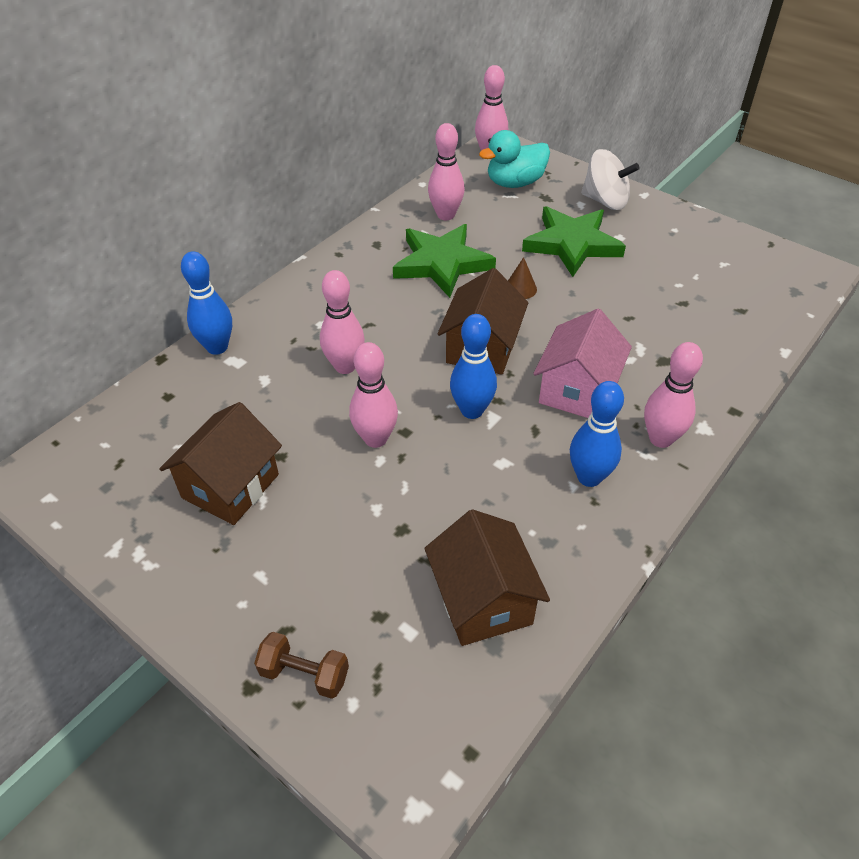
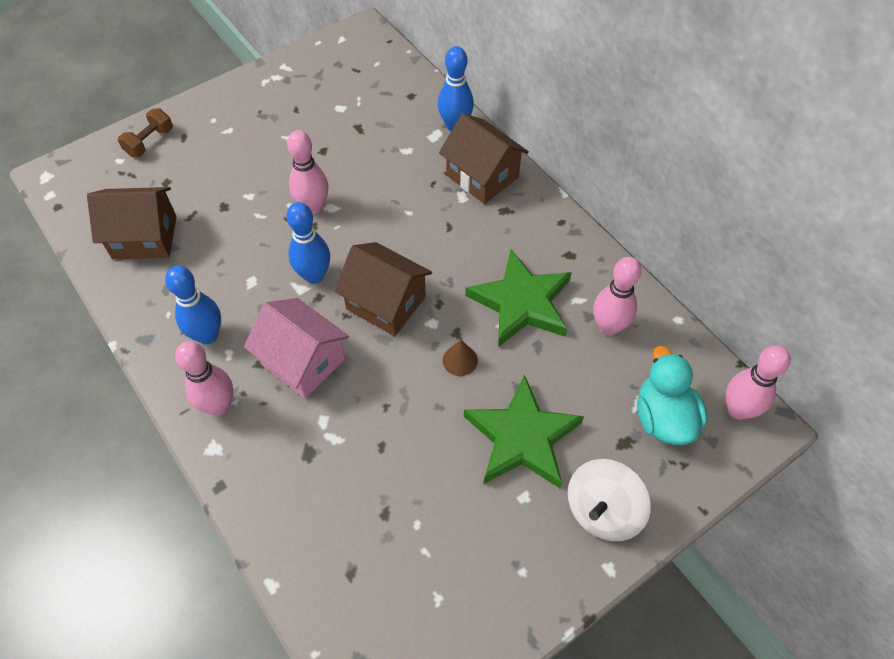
camera: 105 degrees right, 10 degrees up
(230, 486) = (308, 122): brown house -> brown house (482, 176)
(345, 366) = (401, 201): pink bowling pin -> none

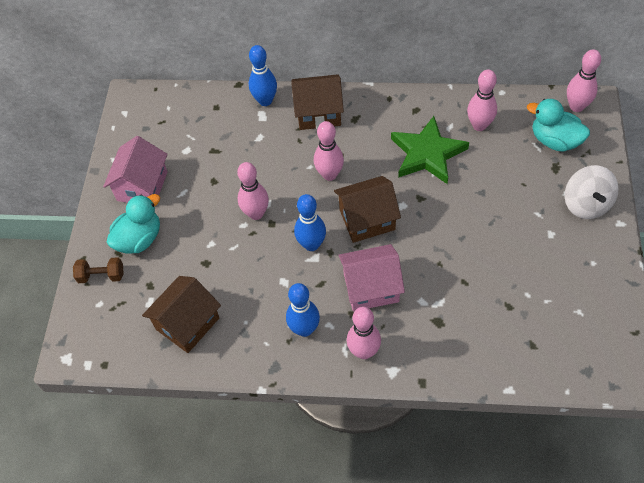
camera: 45 degrees left, 0 degrees up
(150, 142) = (101, 276): brown dumbbell -> brown dumbbell turned 75 degrees counterclockwise
(211, 141) = (139, 239): none -> turquoise duck
(271, 104) = (142, 186): none -> pink house
(413, 235) = (329, 174): none -> pink bowling pin
(460, 360) = (440, 208): brown cone -> none
(522, 437) = (514, 211): green star -> none

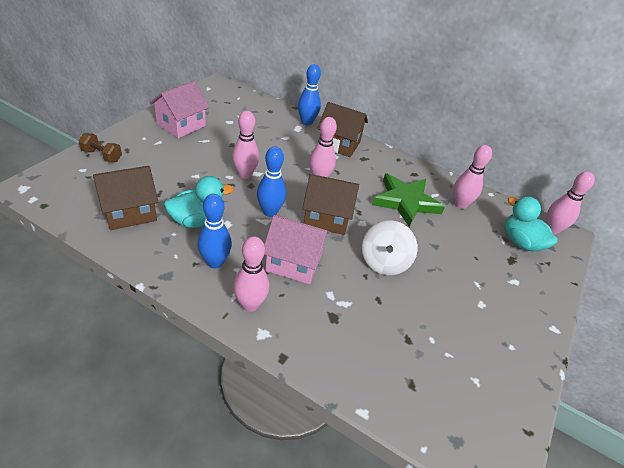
camera: 15 degrees right, 15 degrees down
(139, 239) = (149, 149): turquoise duck -> turquoise duck (197, 220)
(586, 204) = (527, 298): white spinning top -> white spinning top (384, 262)

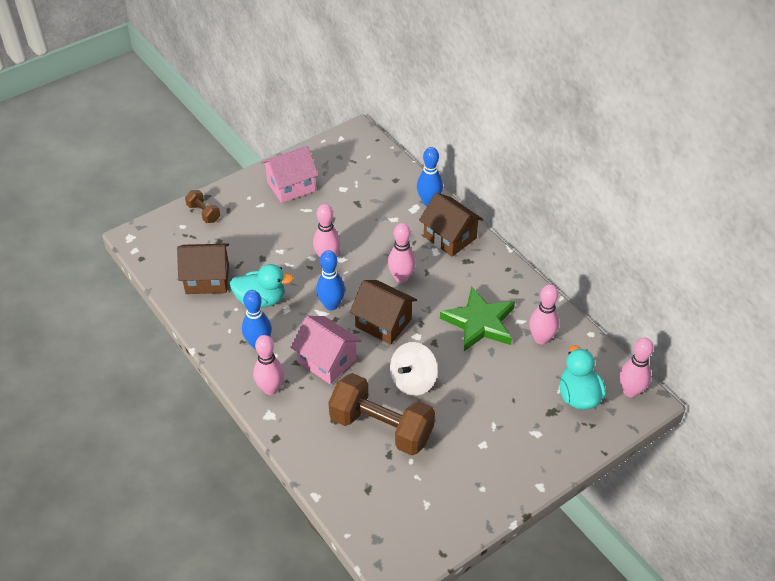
camera: 30 degrees right, 5 degrees up
(384, 314) = (381, 428): none -> brown dumbbell

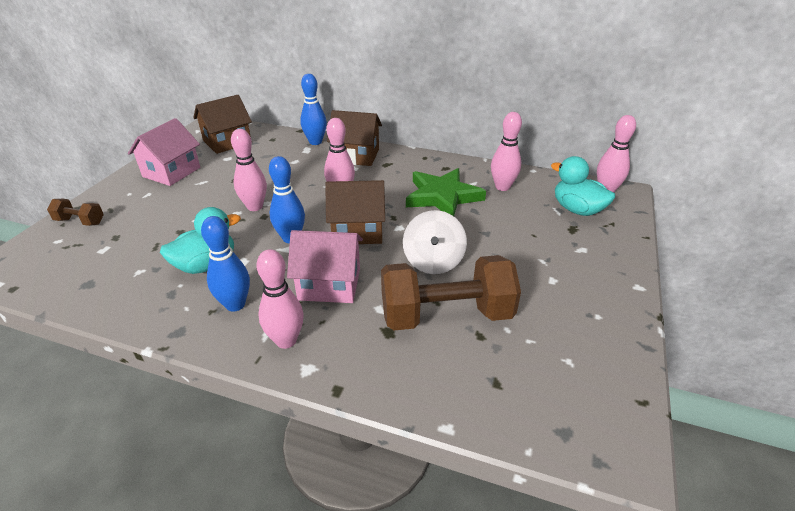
camera: 35 degrees left, 10 degrees down
(207, 279) = (122, 273): brown house -> brown house (227, 142)

